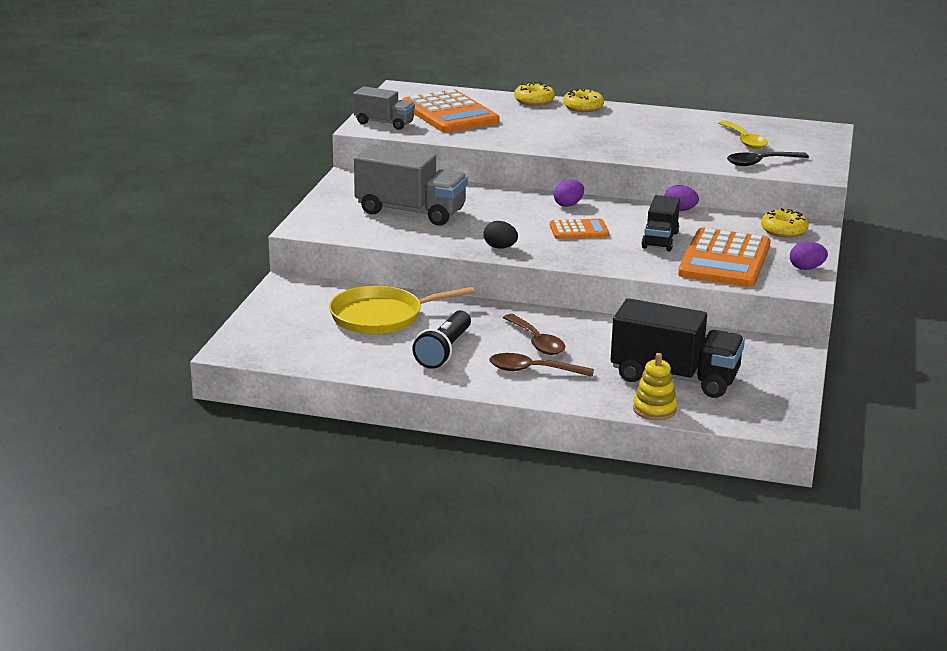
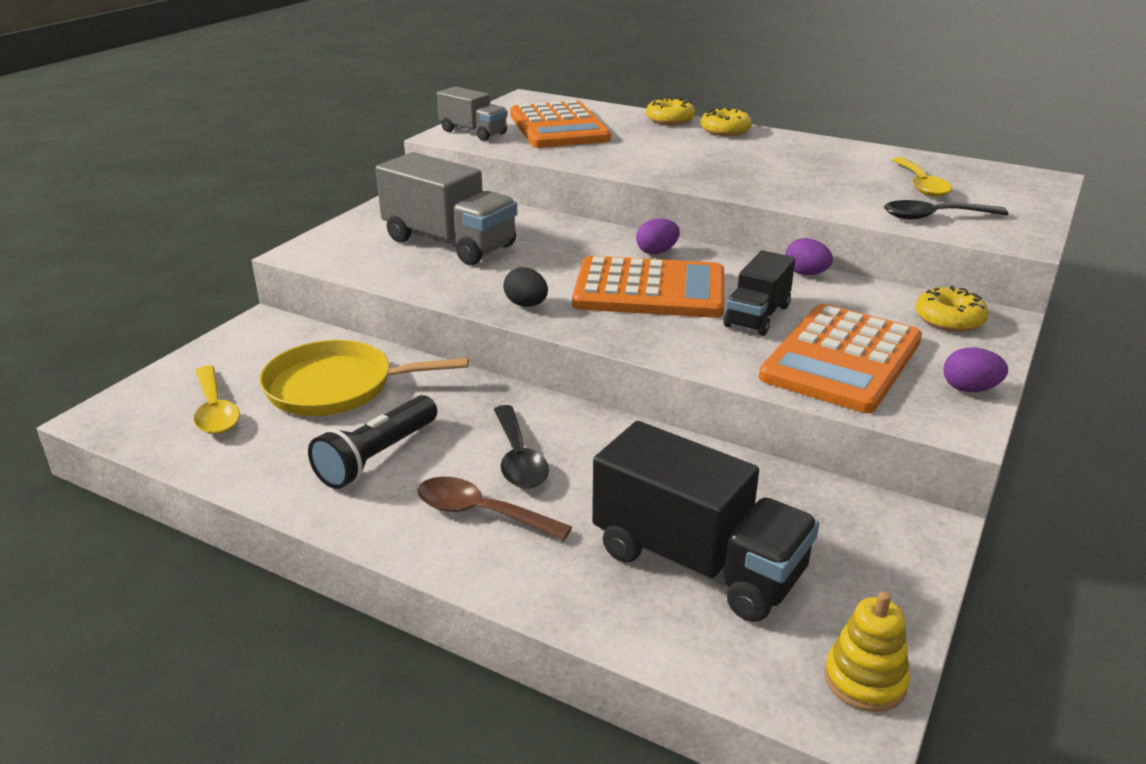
camera: 15 degrees right, 5 degrees up
(309, 338) = (215, 410): none -> yellow spoon
(536, 342) = (518, 458): brown spoon -> black spoon
(579, 230) = (649, 290): orange calculator -> orange calculator, size x1.93
(654, 409) = (632, 631): yellow stacking toy -> yellow stacking toy (865, 680)

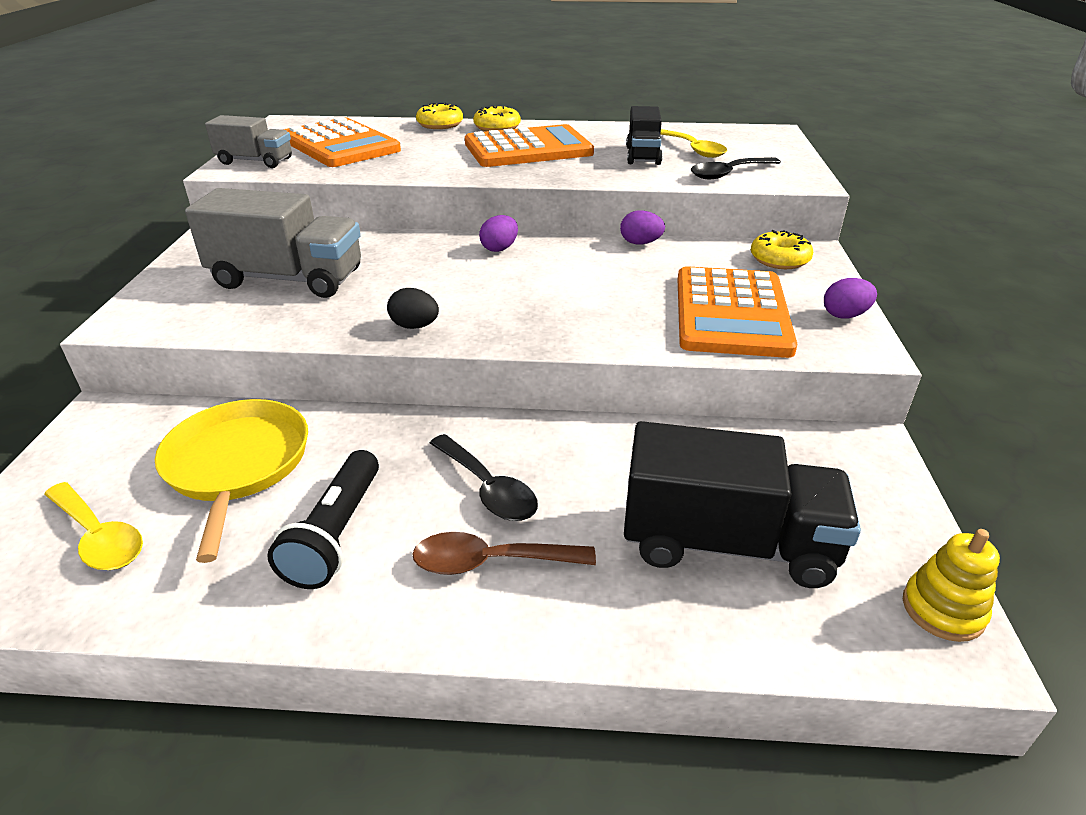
camera: 25 degrees left, 5 degrees up
(336, 387) = (237, 465): yellow pan -> yellow pan turned 105 degrees clockwise
(649, 290) = (521, 286): orange calculator -> orange calculator (528, 149)
(757, 316) = (633, 290): black truck -> black truck (643, 155)

